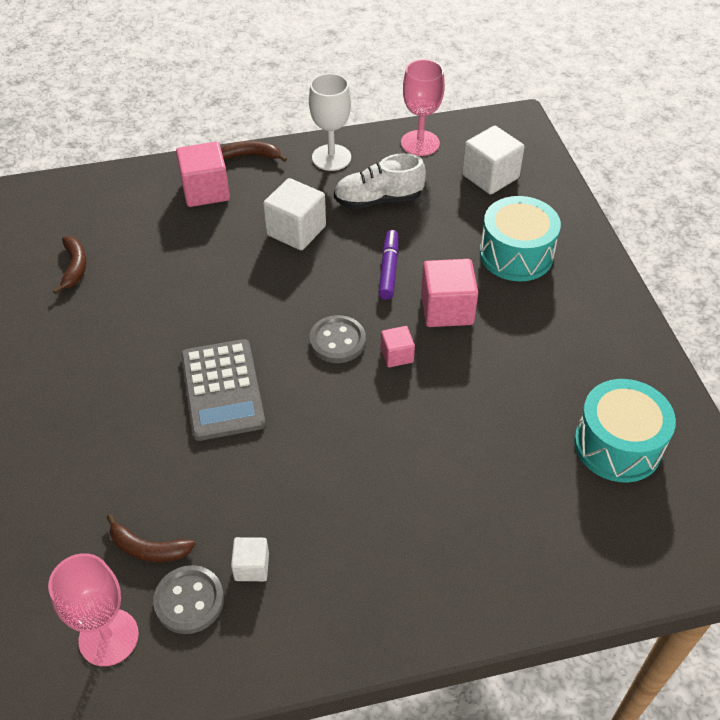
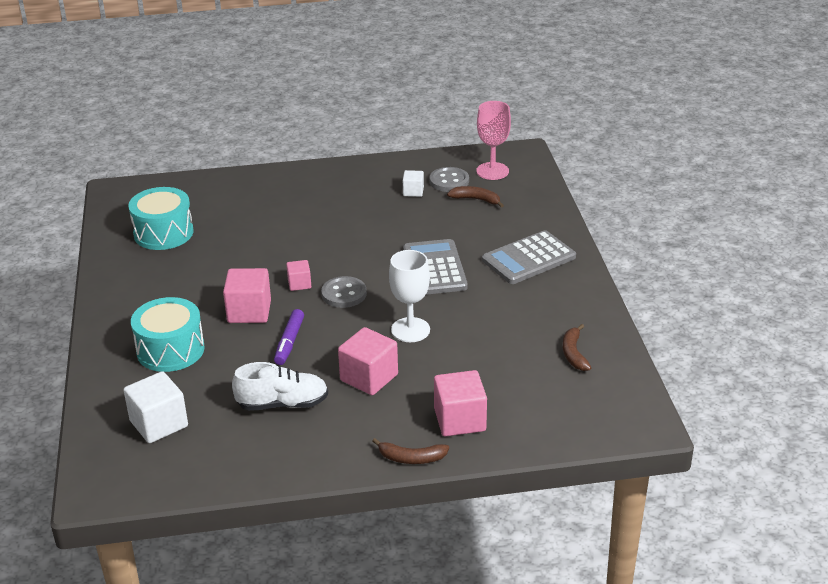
camera: 175 degrees left, 15 degrees down
(92, 414) = (529, 259): none -> grey calculator
(296, 231) = (369, 377): white cube -> pink cube
(331, 157) = (322, 452): white goblet -> white goblet (410, 330)
(420, 143) = (219, 466): pink goblet -> none

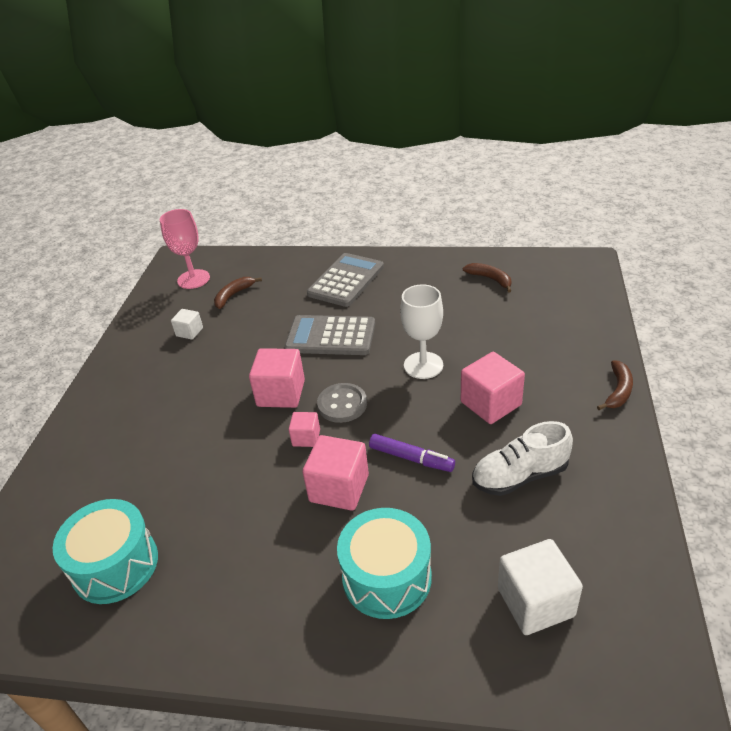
camera: 70 degrees left, 5 degrees up
(282, 404) = (519, 476): white shoe -> white shoe turned 120 degrees counterclockwise
(449, 181) = (189, 307): grey button -> none
(460, 420) = (567, 353): pink cube -> pink cube (281, 393)
(529, 259) = (346, 280): grey calculator -> grey calculator turned 135 degrees counterclockwise
(573, 354) = (490, 279): brown banana -> brown banana turned 150 degrees counterclockwise

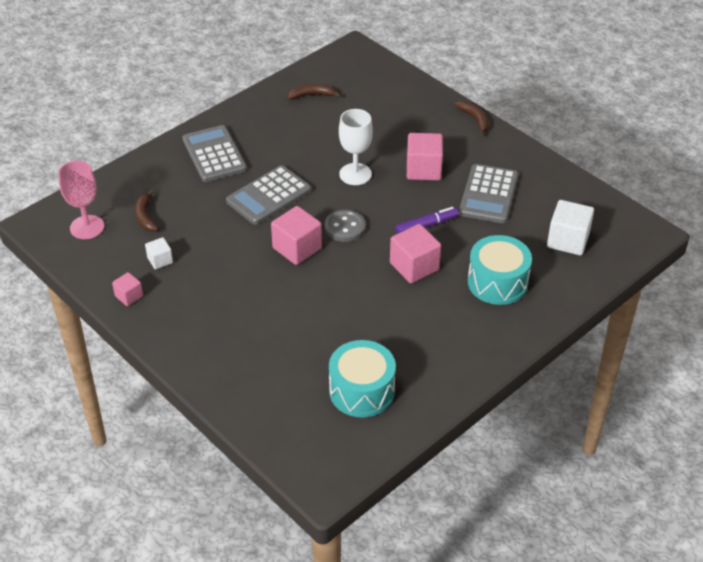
camera: 55 degrees left, 5 degrees up
(306, 438) = (354, 258): pink cube -> pink cube (129, 296)
(519, 476) = (488, 194): white shoe -> grey calculator

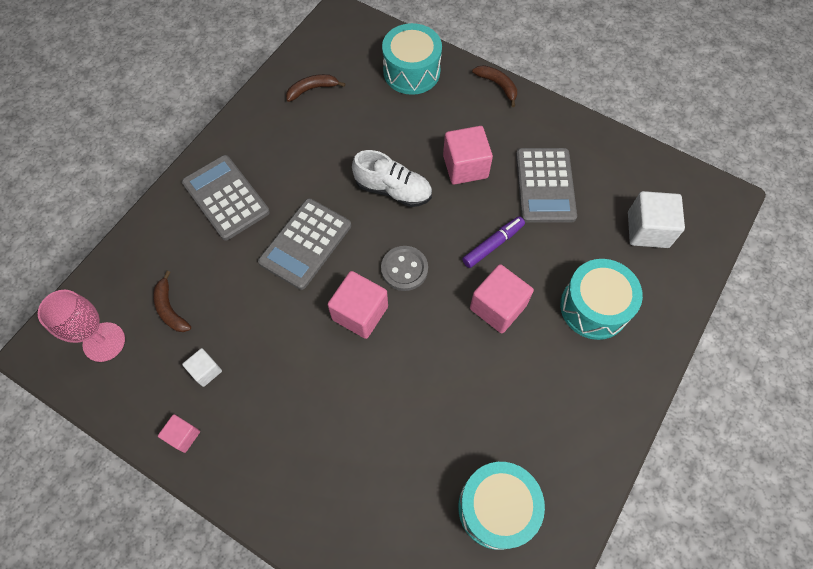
camera: 15 degrees left, 20 degrees up
(355, 174) = (393, 190): white goblet -> white shoe
(402, 97) = (411, 71): none -> turquoise drum

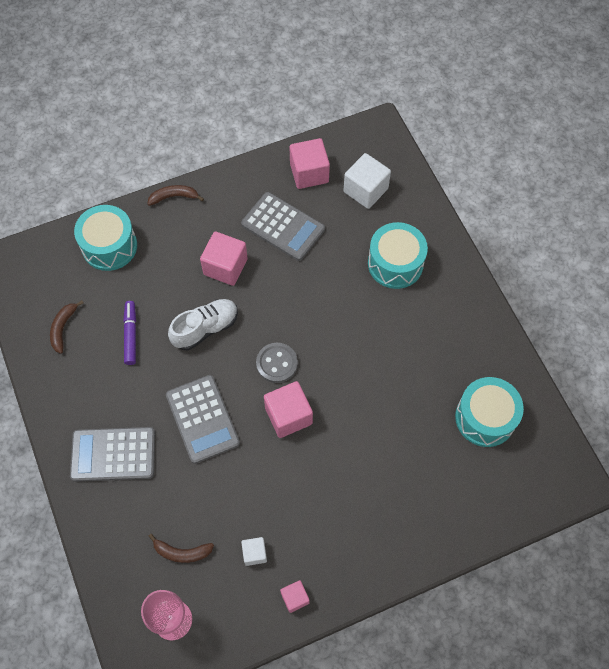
camera: 55 degrees left, 0 degrees up
(493, 245) = (302, 292): purple marker -> purple marker (131, 335)
(498, 307) = (351, 322): pink cube -> pink cube (309, 173)

